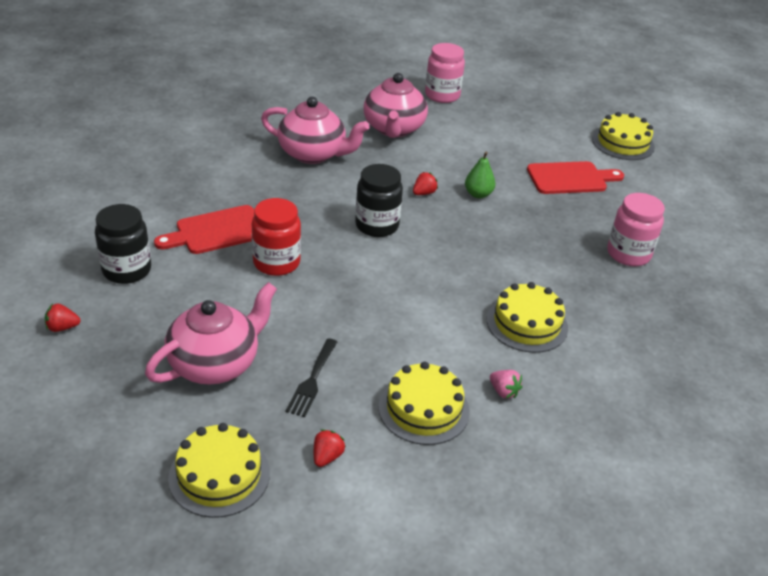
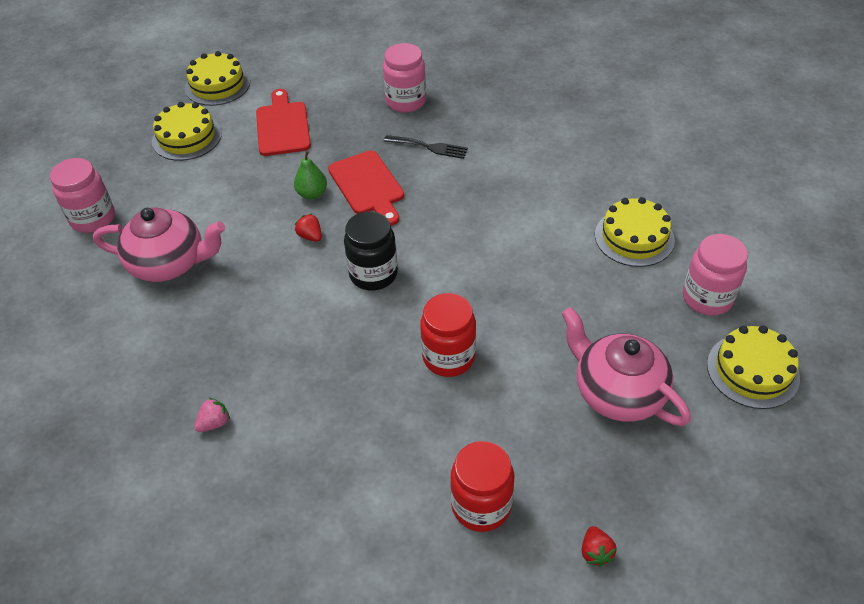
camera: 85 degrees left, 10 degrees up
(127, 270) = (481, 506): black jar -> red jar
(217, 231) = (394, 422): red cutting board -> red cutting board (368, 186)
(312, 380) = (620, 314): black fork -> black fork (429, 147)
(313, 154) = (223, 340): pink teapot -> none
(327, 457) = (707, 298): red strawberry -> pink jar
(503, 392) = (600, 188): pink strawberry -> pink strawberry (214, 423)
(527, 323) = (512, 170): yellow cake -> yellow cake (187, 137)

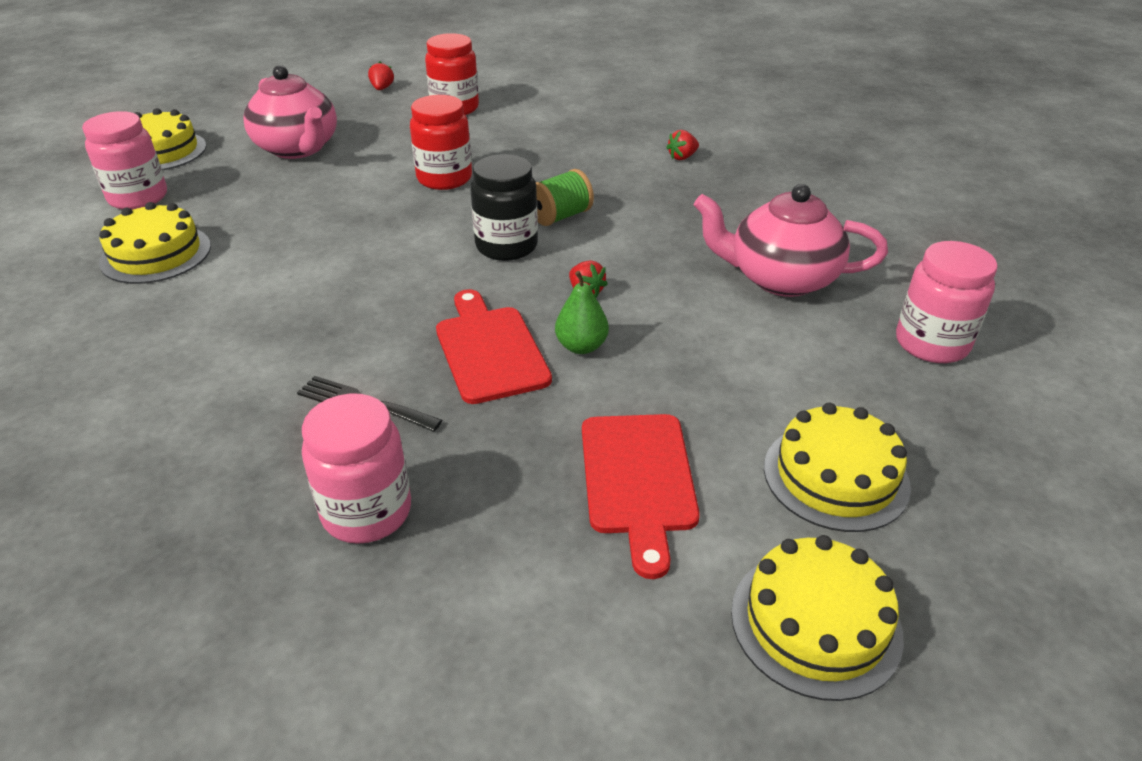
camera: 175 degrees left, 10 degrees down
(214, 423) = (682, 157): pink strawberry -> red strawberry
(334, 314) = (560, 216): none -> green spool

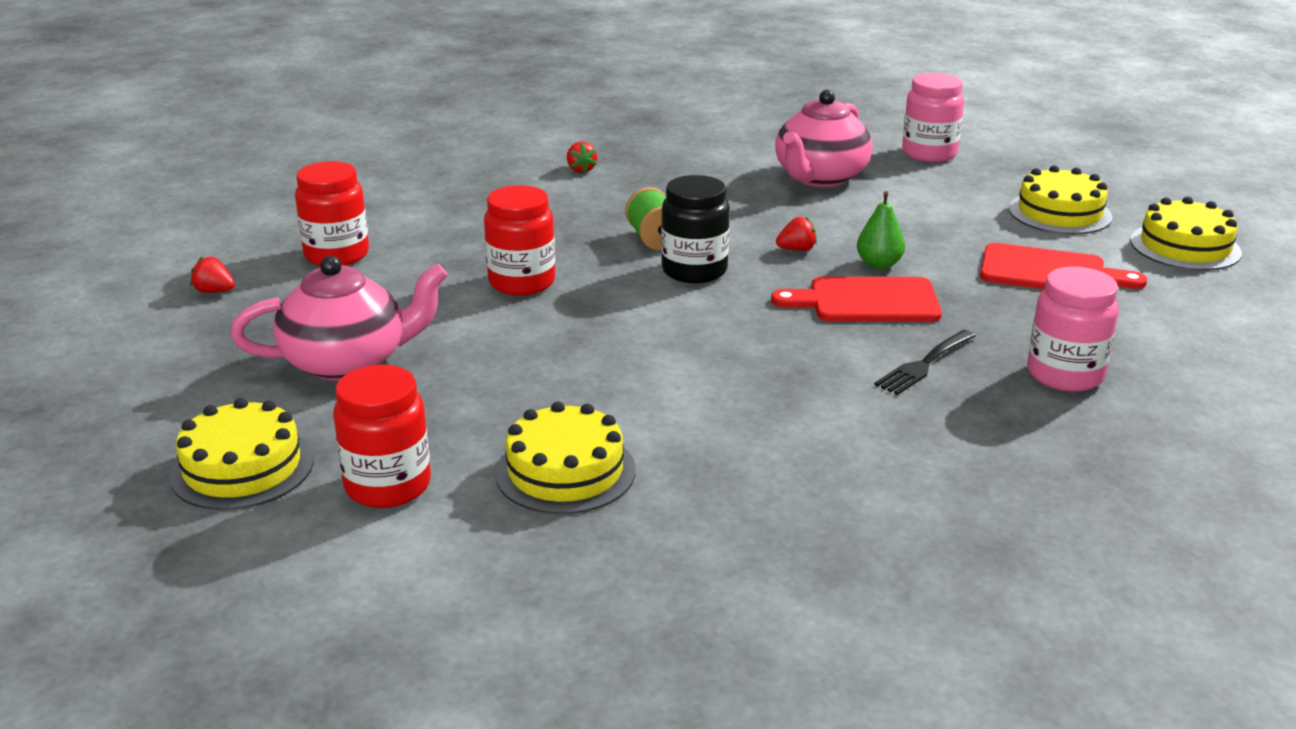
camera: 70 degrees left, 10 degrees down
(138, 198) = (388, 486): pink jar -> red jar

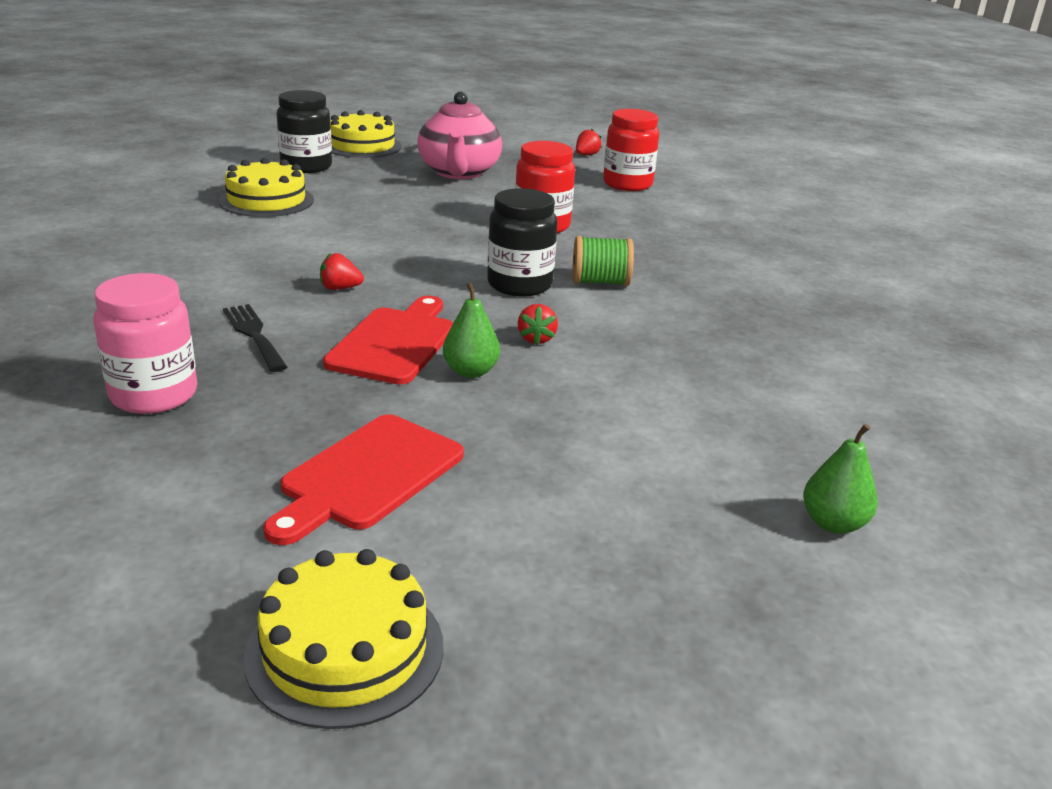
camera: 105 degrees right, 0 degrees up
(388, 486) = (306, 167): red jar -> black jar
(581, 169) = (793, 282): red strawberry -> red strawberry (340, 288)
(820, 177) = (744, 404): pink teapot -> none
(929, 153) = (833, 523): pink jar -> green pear
(1060, 213) = (545, 565): yellow cake -> none

